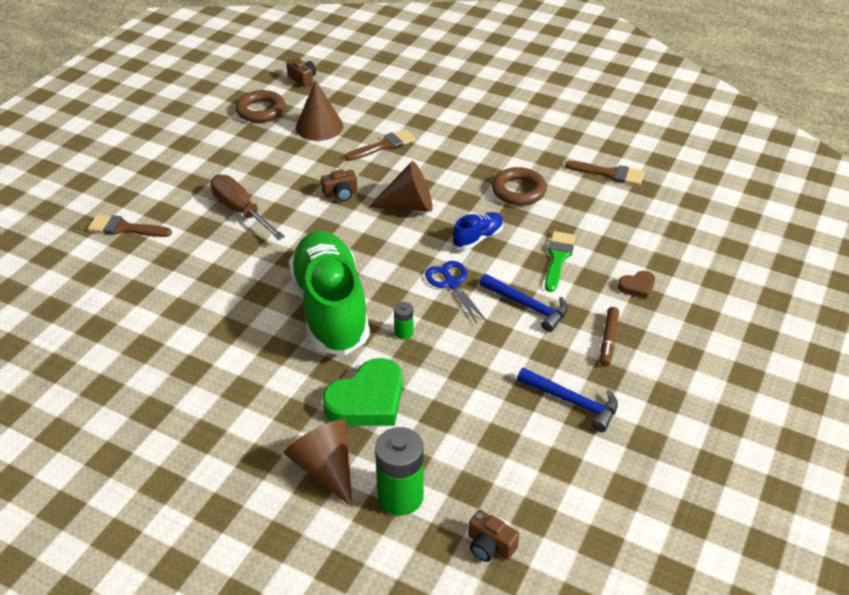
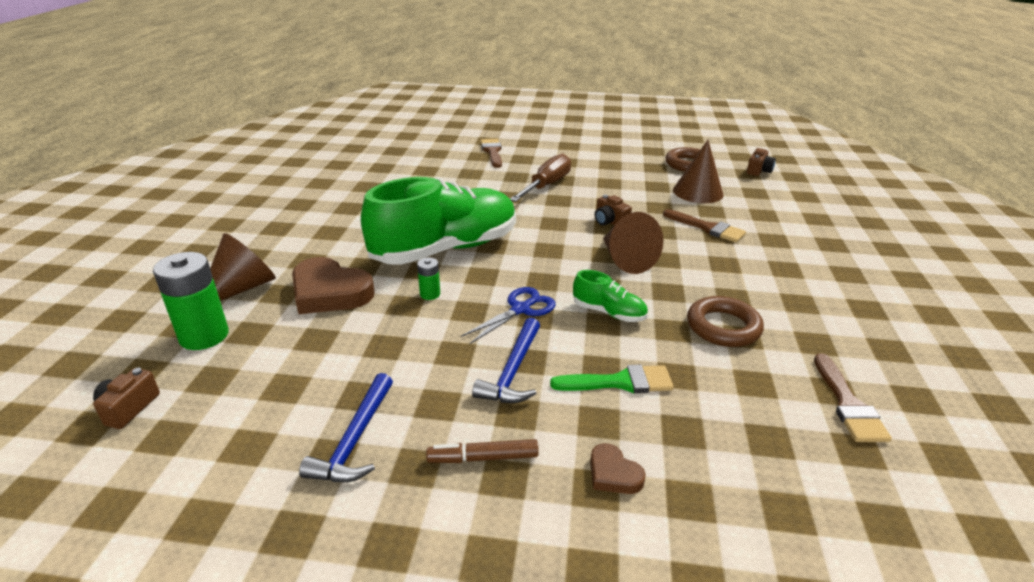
camera: 70 degrees right, 10 degrees down
(367, 400) = (330, 292): green heart -> brown heart
(478, 238) = (609, 313): blue shoe -> green shoe

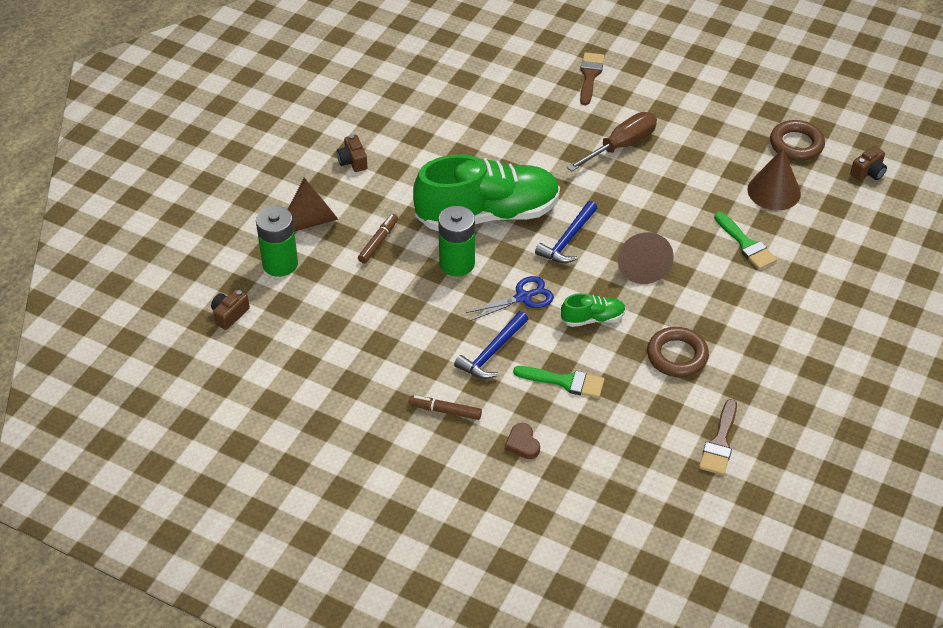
camera: 20 degrees right, 15 degrees up
(330, 292) = (378, 242): brown heart -> brown marker
(355, 440) = (368, 377): blue hammer -> blue hammer (567, 240)
(430, 294) = (457, 263): green battery -> green battery, size x2.06
(609, 313) = (592, 319): green shoe -> green shoe turned 60 degrees counterclockwise
(610, 221) = (655, 213): brown camera -> brown camera (353, 161)
(707, 228) = (746, 244): brown brush -> green brush

